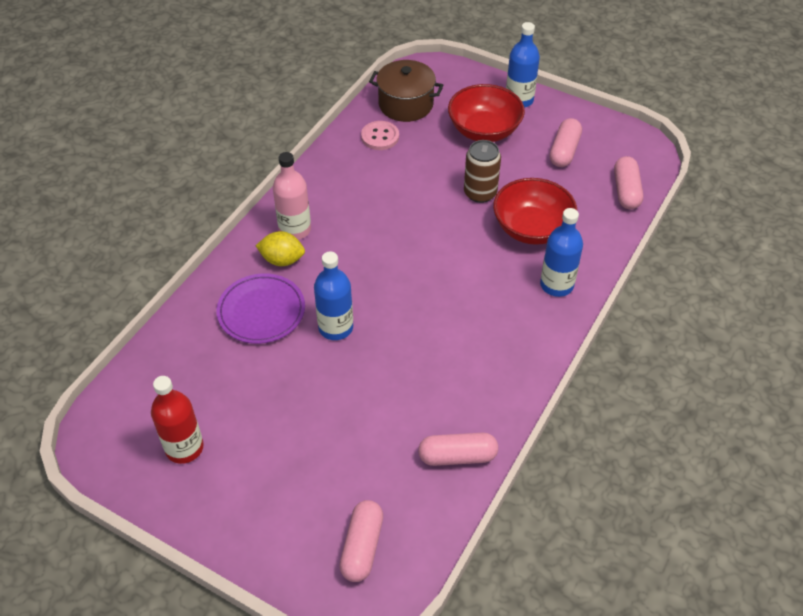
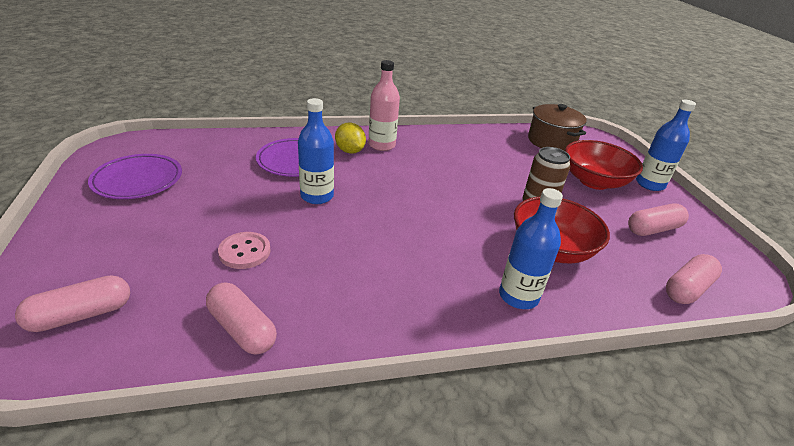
camera: 45 degrees right, 15 degrees down
(184, 448) = (138, 180): red bottle -> purple plate
(380, 137) = (508, 143): pink button -> pink button (245, 252)

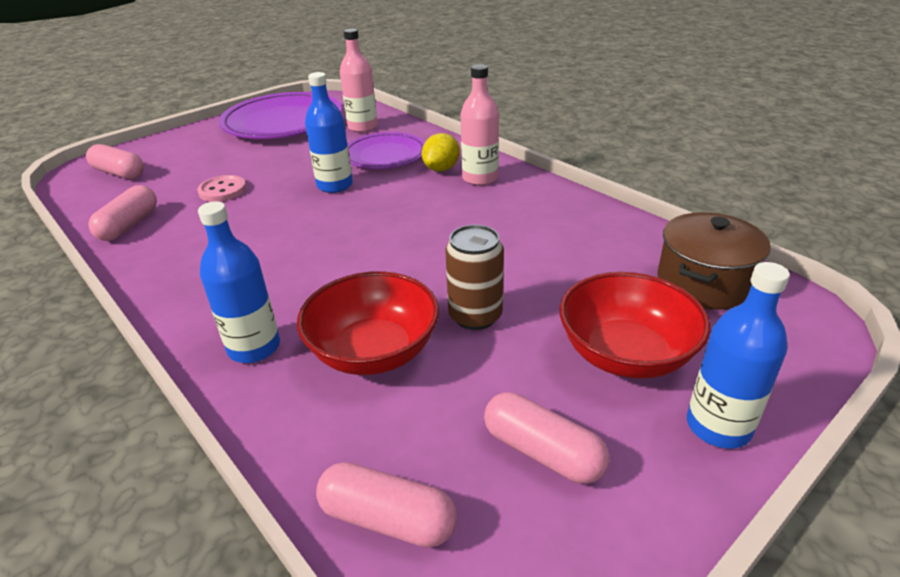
camera: 65 degrees right, 0 degrees up
(138, 180) = (282, 122): purple plate -> purple plate, size x1.61
(225, 151) = (362, 127): none -> pink bottle

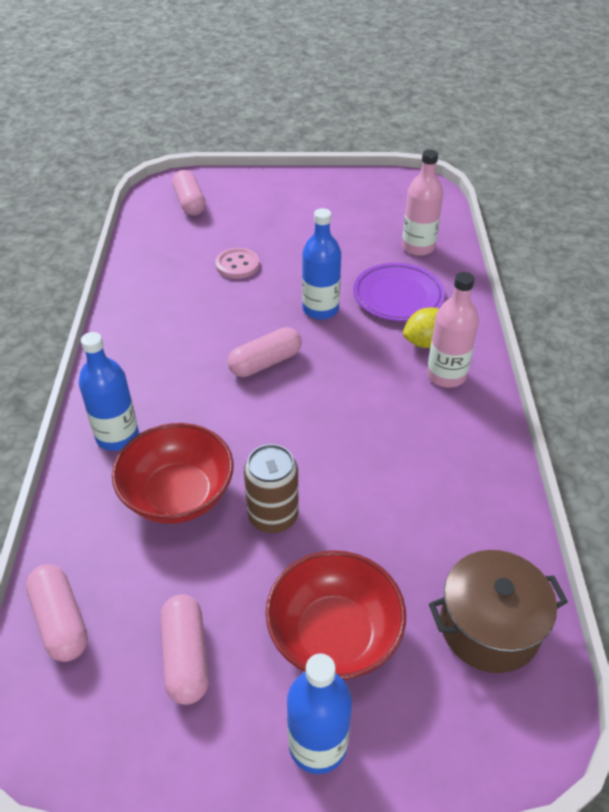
camera: 40 degrees right, 10 degrees up
(129, 225) = (149, 266): pink capsule -> pink capsule (265, 362)
(282, 122) = (359, 203): purple plate -> none

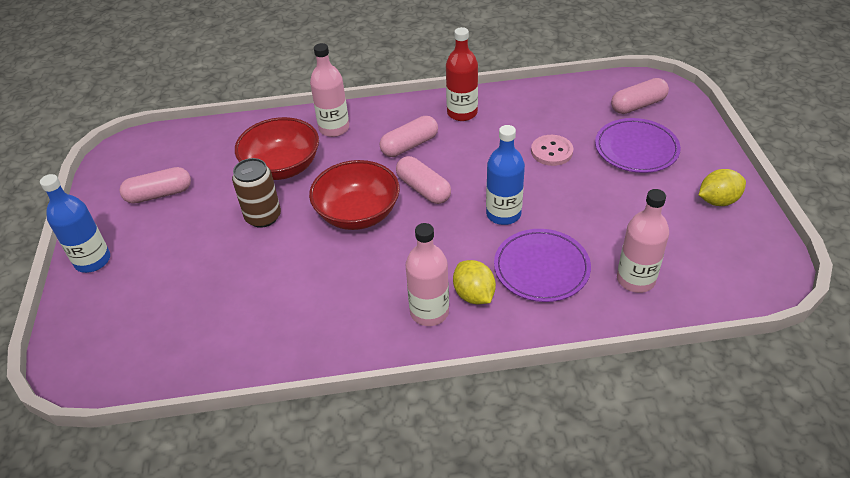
camera: 85 degrees right, 0 degrees up
(60, 621) = (189, 139): pink capsule -> pink capsule (409, 145)
(117, 436) = (334, 128): blue bottle -> pink bottle
(143, 318) = (462, 113): none -> red bottle
(253, 216) = (636, 149): none -> purple plate
(334, 189) = (718, 201): none -> yellow lemon
(334, 635) = (164, 260): red bowl -> red bowl (358, 214)
(489, 627) = (159, 347): brown pot -> none

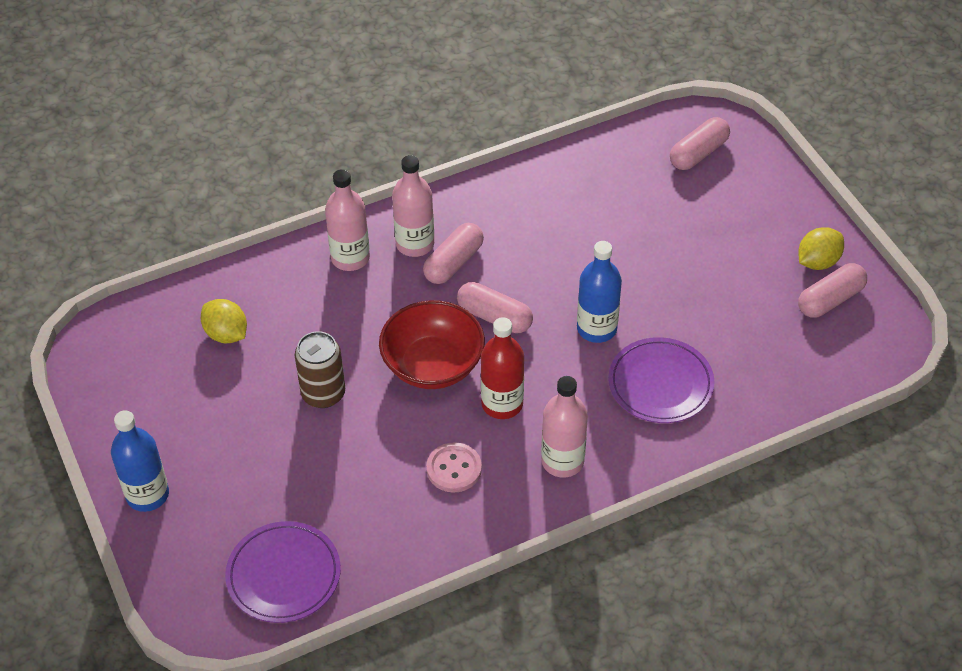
camera: 20 degrees left, 5 degrees up
(159, 194) = (178, 393): pink capsule -> pink capsule (830, 300)
(282, 167) = (312, 324): red bowl -> none
(462, 113) = (497, 204): red bottle -> red bottle (502, 404)
(474, 295) = (601, 431): yellow lemon -> yellow lemon (226, 334)
(551, 151) = (621, 237): pink button -> pink button (454, 469)
(635, 279) = (760, 374): pink bottle -> pink bottle (415, 244)
(636, 149) = (714, 214): purple plate -> purple plate (284, 575)

